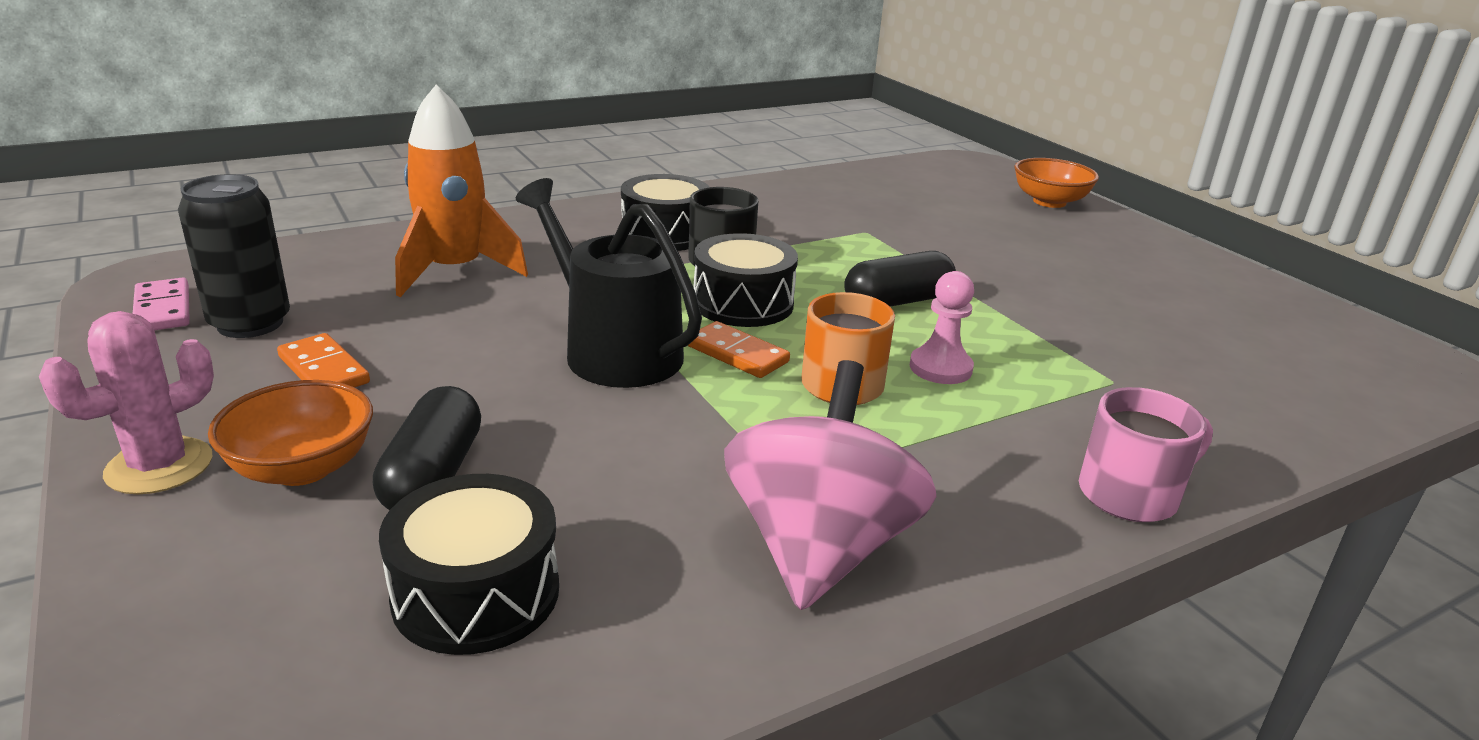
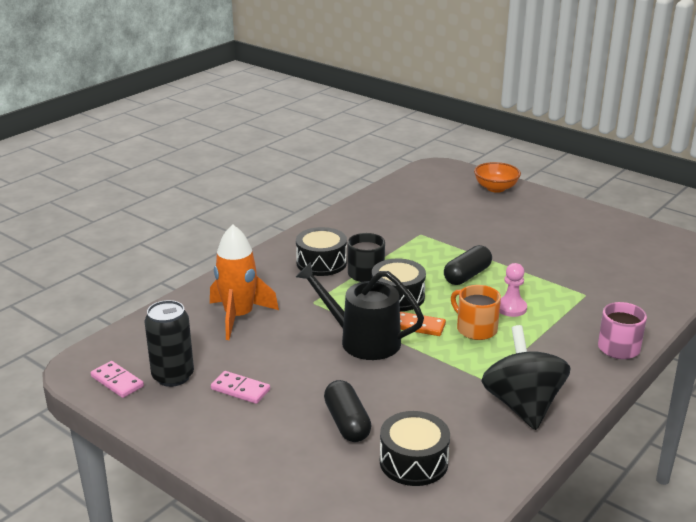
camera: 20 degrees left, 0 degrees up
(159, 466) = (226, 455): pink cactus -> none
(302, 468) = (288, 436): orange bowl -> none
(323, 370) = (240, 389): orange domino -> pink domino
(819, 548) = (522, 405): pink spinning top -> black spinning top

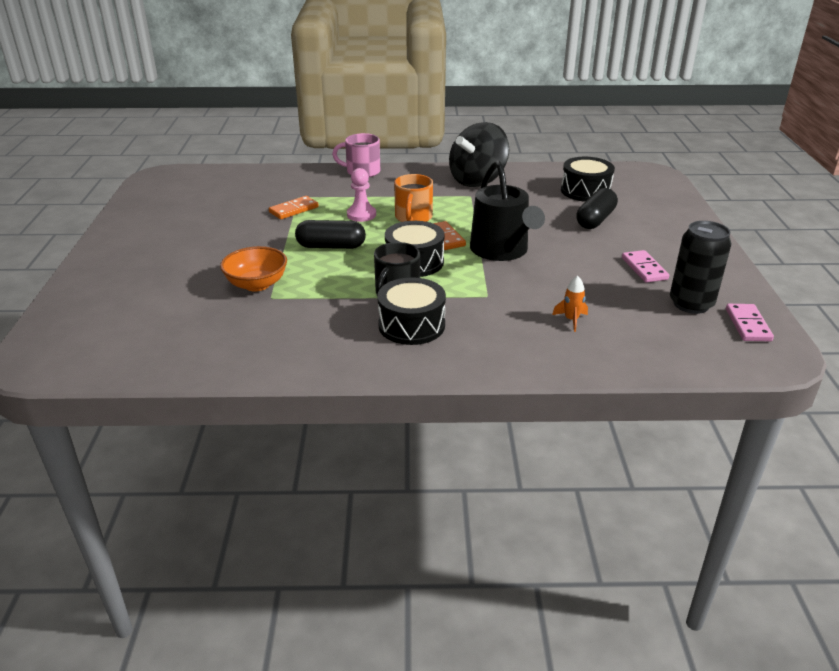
camera: 130 degrees left, 5 degrees up
(239, 317) = (571, 320): orange rocket -> orange rocket, size x0.41
(496, 188) = (88, 297): orange bowl -> orange bowl (257, 284)
(558, 283) = (294, 210): none -> orange domino

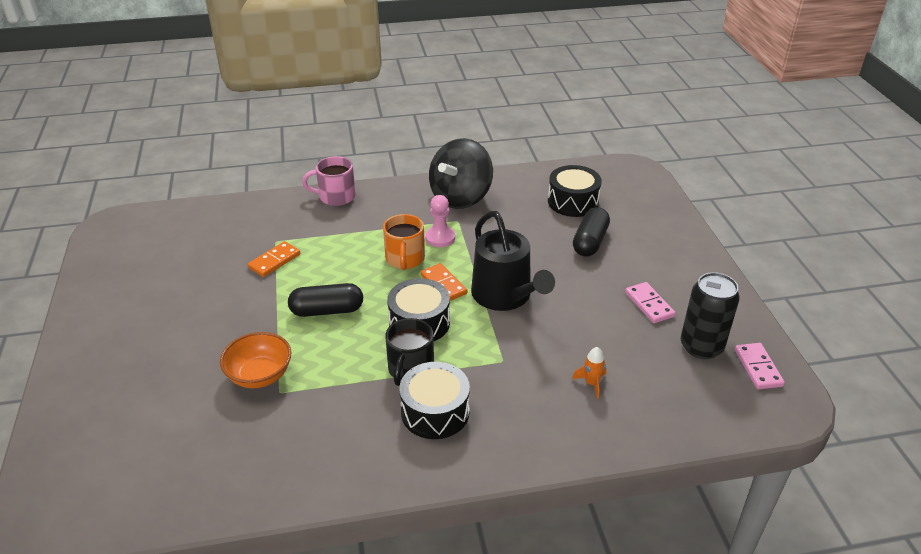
camera: 10 degrees left, 5 degrees up
(361, 215) = (349, 261): pink pawn -> pink pawn (440, 238)

